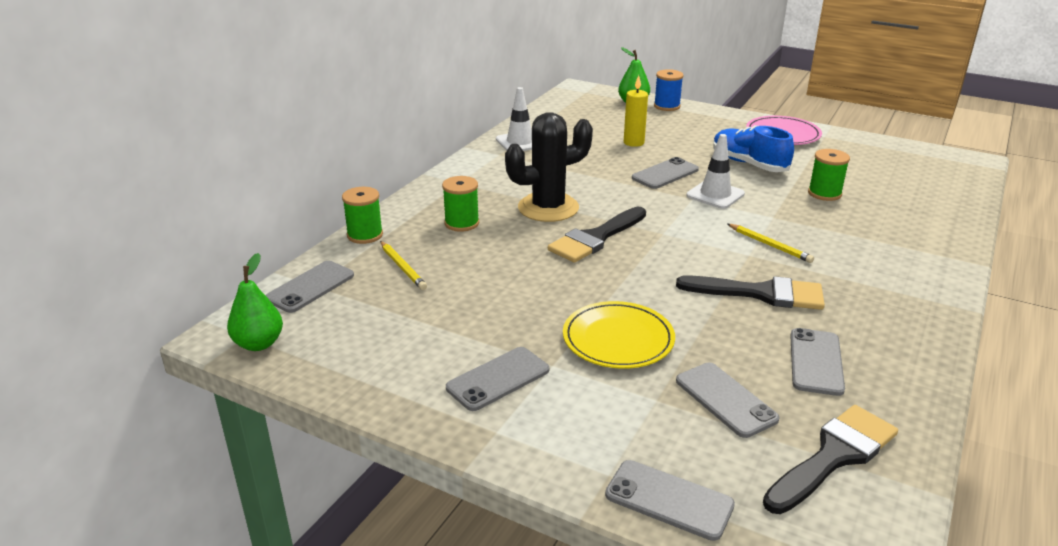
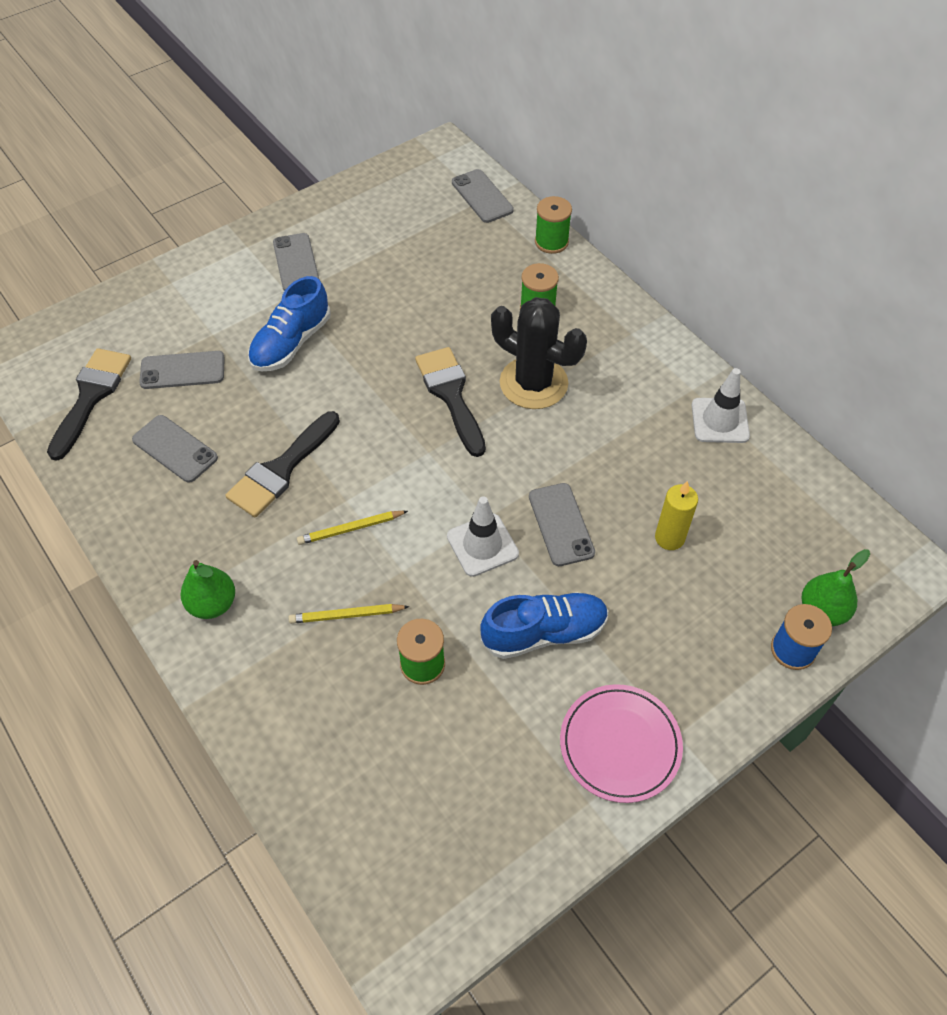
camera: 115 degrees right, 25 degrees up
(259, 344) = (421, 162): green pear -> green pear (213, 604)
(403, 267) = (479, 252): yellow pencil -> yellow pencil (346, 615)
(548, 208) = (533, 383): black cactus -> black cactus turned 60 degrees counterclockwise
(618, 339) = (291, 343): yellow plate -> blue shoe
(669, 500) = (131, 299): grey phone -> none
(834, 456) = (91, 396): black brush -> black brush turned 150 degrees counterclockwise

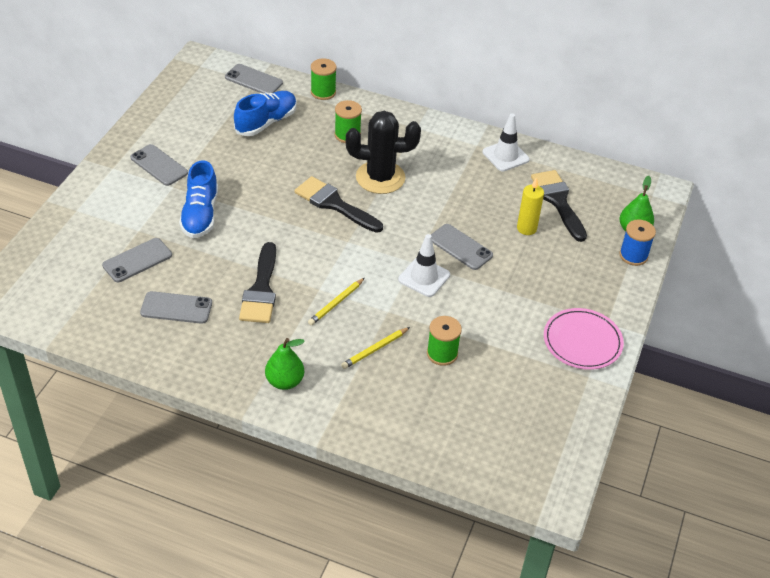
camera: 35 degrees left, 10 degrees down
(91, 396) = (84, 302): black brush -> black brush (558, 201)
(544, 633) = (497, 306): blue shoe -> blue shoe (266, 122)

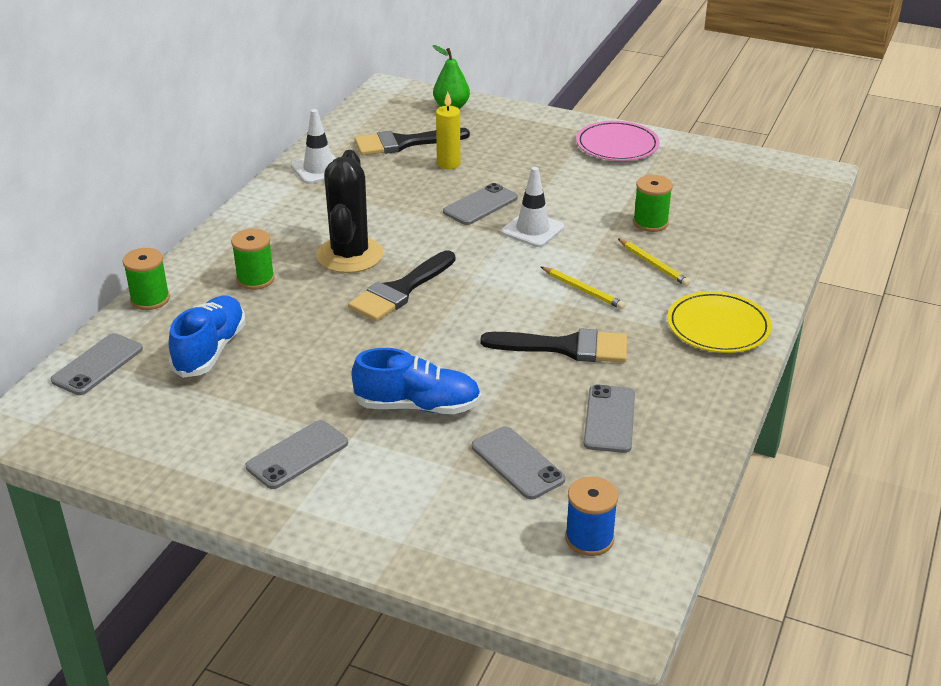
camera: 85 degrees left, 10 degrees down
(266, 122) = (210, 350): blue shoe -> blue shoe turned 60 degrees clockwise
(284, 381) = (718, 326): green pear -> yellow plate
(633, 255) = (490, 110): blue spool -> blue spool (589, 538)

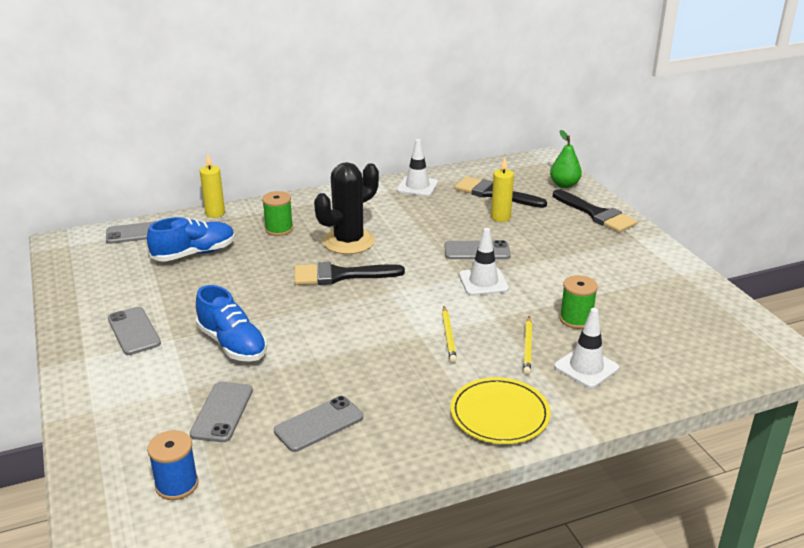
camera: 45 degrees right, 5 degrees down
(150, 299) = (215, 213): green spool -> yellow candle
(297, 455) = (134, 331): grey phone -> grey phone turned 60 degrees clockwise
(566, 347) = (373, 364): black brush -> black brush (596, 214)
(617, 145) = (643, 258): pink plate -> none
(716, 256) = (586, 367): none -> white traffic cone

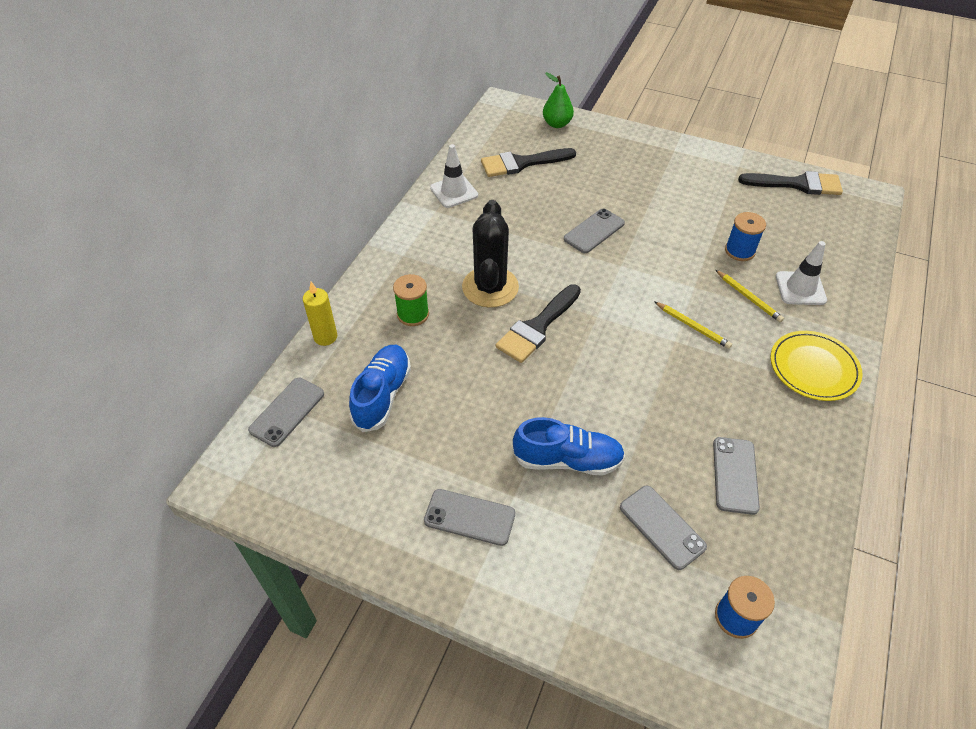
camera: 45 degrees left, 20 degrees up
(483, 282) = (641, 259): white traffic cone -> none
(500, 217) = (561, 186): yellow candle -> none
(576, 319) = (739, 251): green spool -> blue spool
(596, 214) = (617, 141): black brush -> black brush (797, 184)

